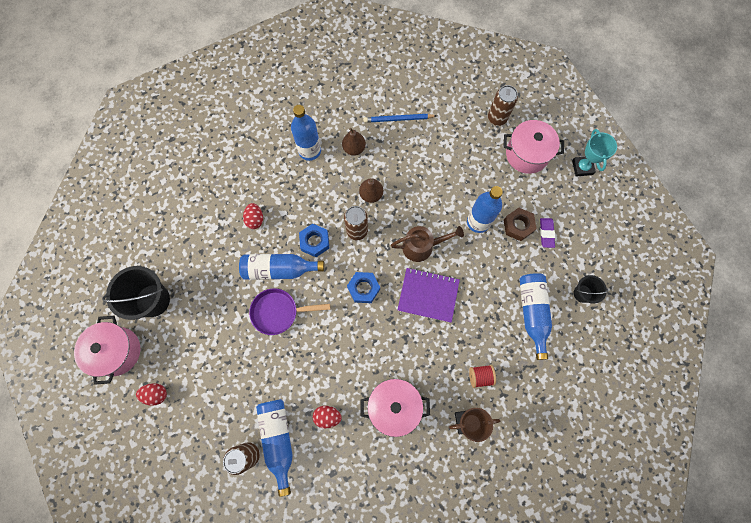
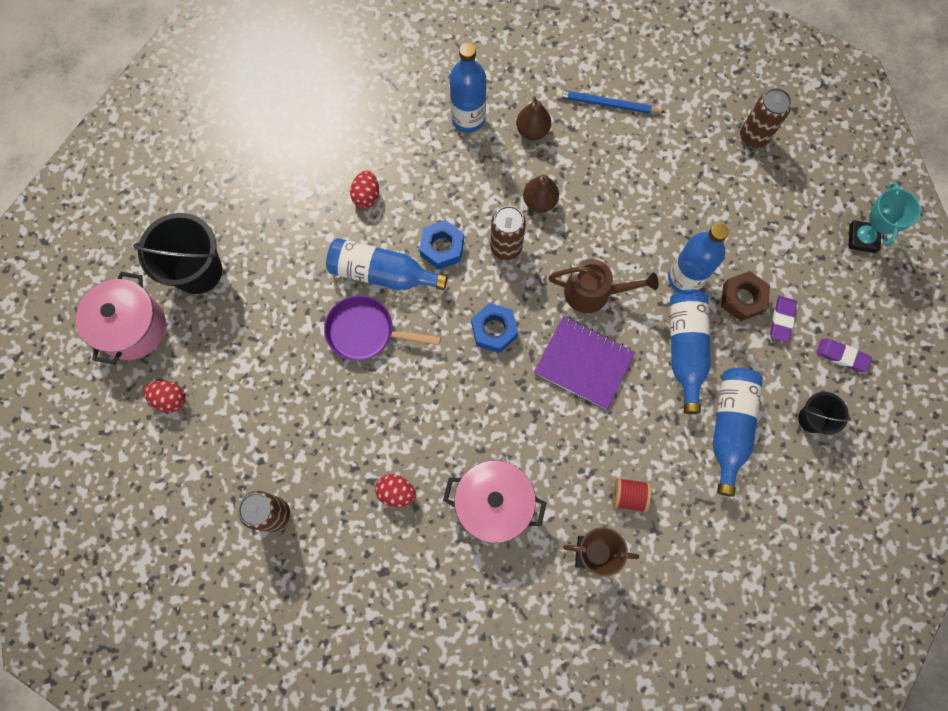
camera: 15 degrees right, 0 degrees up
(278, 439) = (320, 505): blue bottle -> blue bottle (685, 349)
(527, 154) = (784, 199): pink pot -> none
(590, 247) = (842, 356): none -> purple eraser

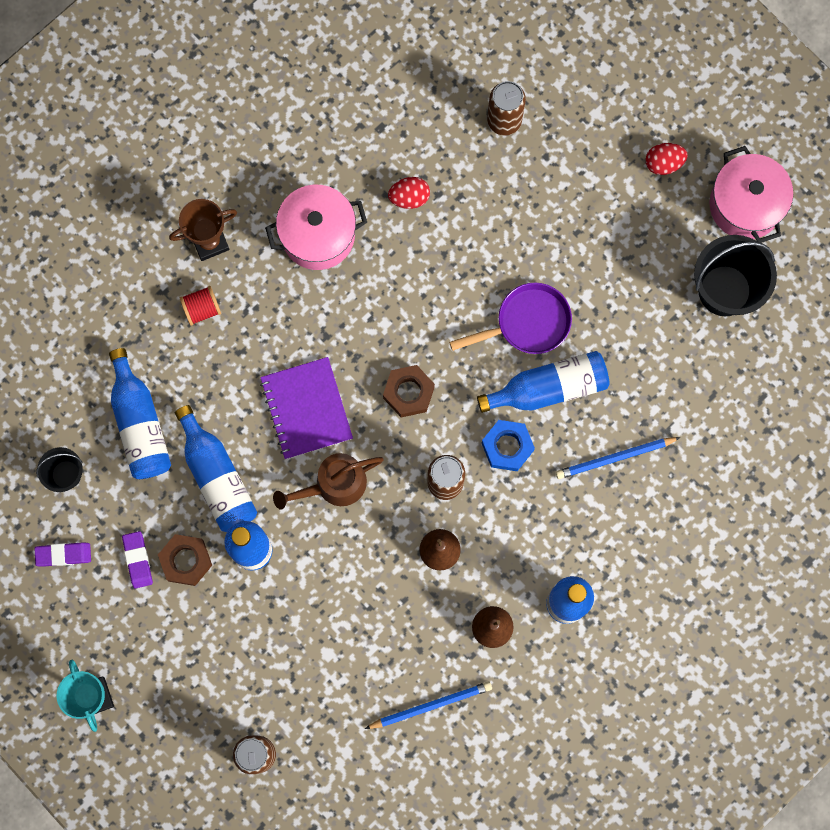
camera: 150 degrees right, 5 degrees up
(366, 196) = (615, 458): red egg -> blue pencil
(494, 330) = (408, 393): blue nut -> brown nut
(584, 363) = (306, 409): purple notebook -> purple notebook turned 75 degrees clockwise

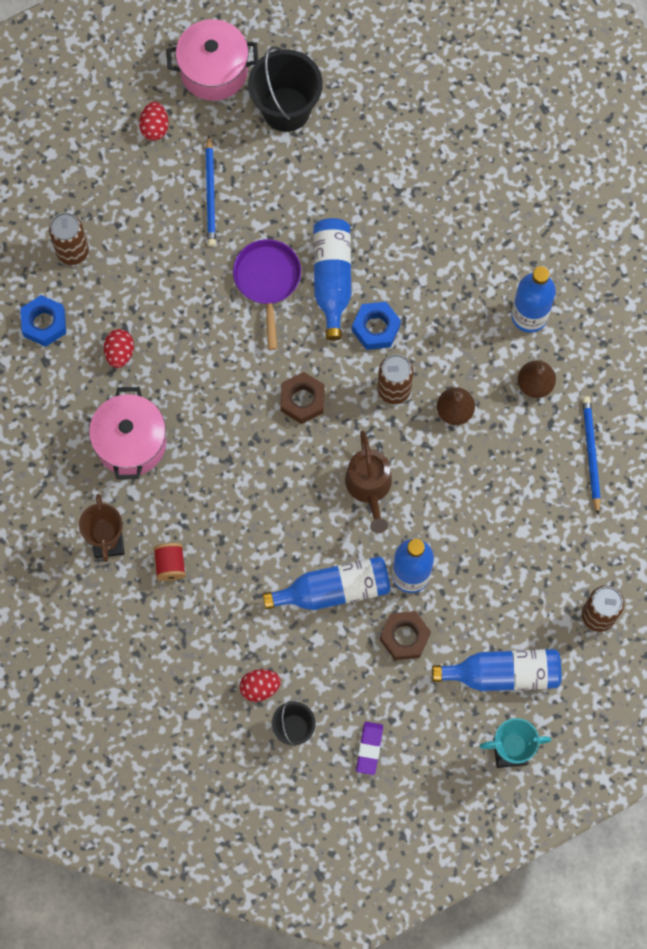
camera: 75 degrees left, 5 degrees down
(99, 430) = (260, 687): none -> red egg
(138, 560) = (392, 681): purple eraser -> none
(140, 423) = (264, 648): blue bottle -> blue bottle (503, 673)
(306, 409) = (292, 494): purple notebook -> none
(420, 115) = (44, 323): none -> blue nut
(615, 458) = (411, 240): blue pencil -> blue pencil (211, 194)

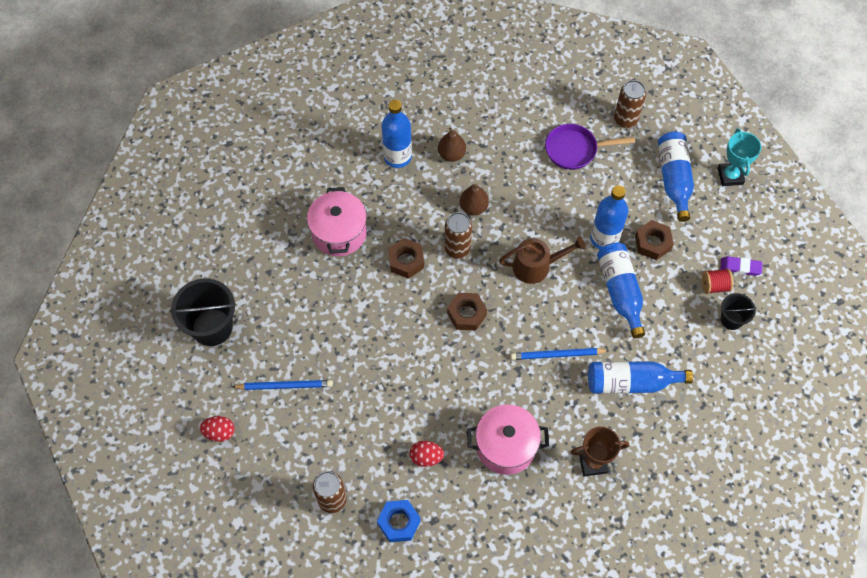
camera: 90 degrees left, 10 degrees down
(170, 565) = (609, 413): red spool -> red spool (714, 286)
(214, 71) = (171, 384): pink pot -> pink pot (339, 233)
(260, 687) = (702, 344): red egg -> none
(267, 281) = (364, 340): purple pan -> purple pan (575, 150)
(332, 279) = (364, 292): blue bottle -> blue bottle (631, 382)
(376, 328) = (406, 261): blue nut -> brown nut
(590, 454) = (505, 121): blue pencil -> blue pencil (557, 355)

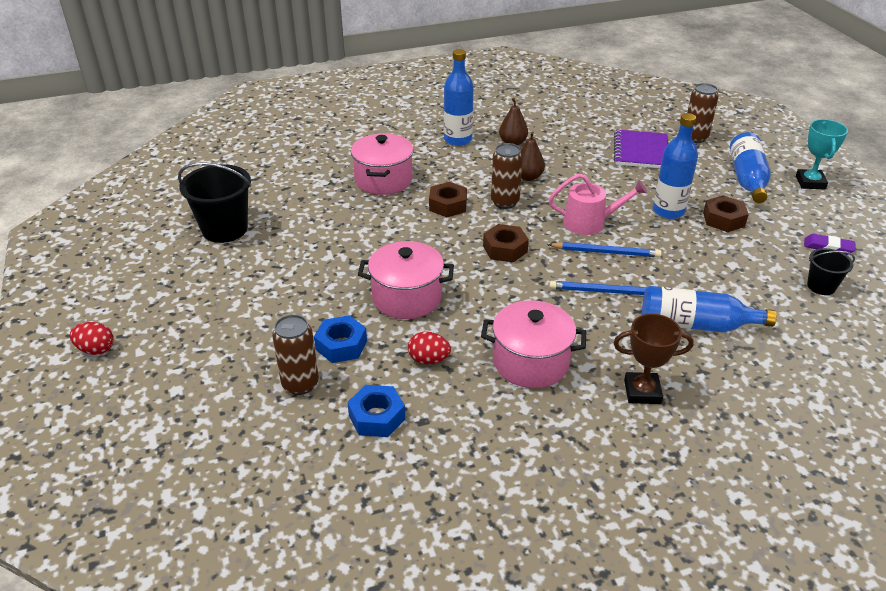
camera: 10 degrees right, 25 degrees down
(219, 432) = (193, 309): red egg -> red egg (96, 349)
(284, 386) = (283, 280): blue pencil -> blue pencil (606, 252)
(353, 453) = (341, 345): none -> blue nut
(394, 389) = (407, 297): none -> pink pot
(536, 266) = (590, 223): brown watering can -> pink watering can
(575, 150) = (641, 151): purple pan -> purple notebook
(620, 291) = (684, 251): blue bottle -> none
(714, 286) = (798, 258): red spool -> none

